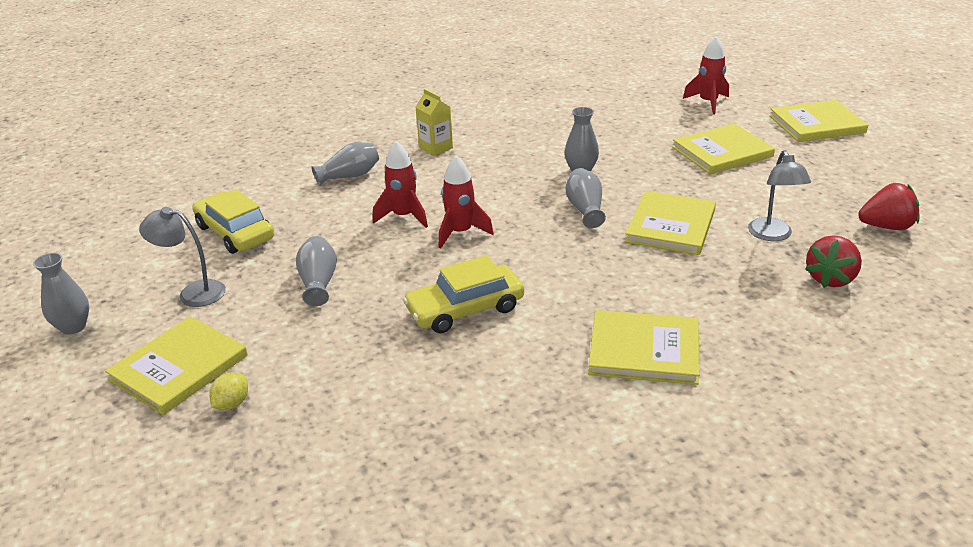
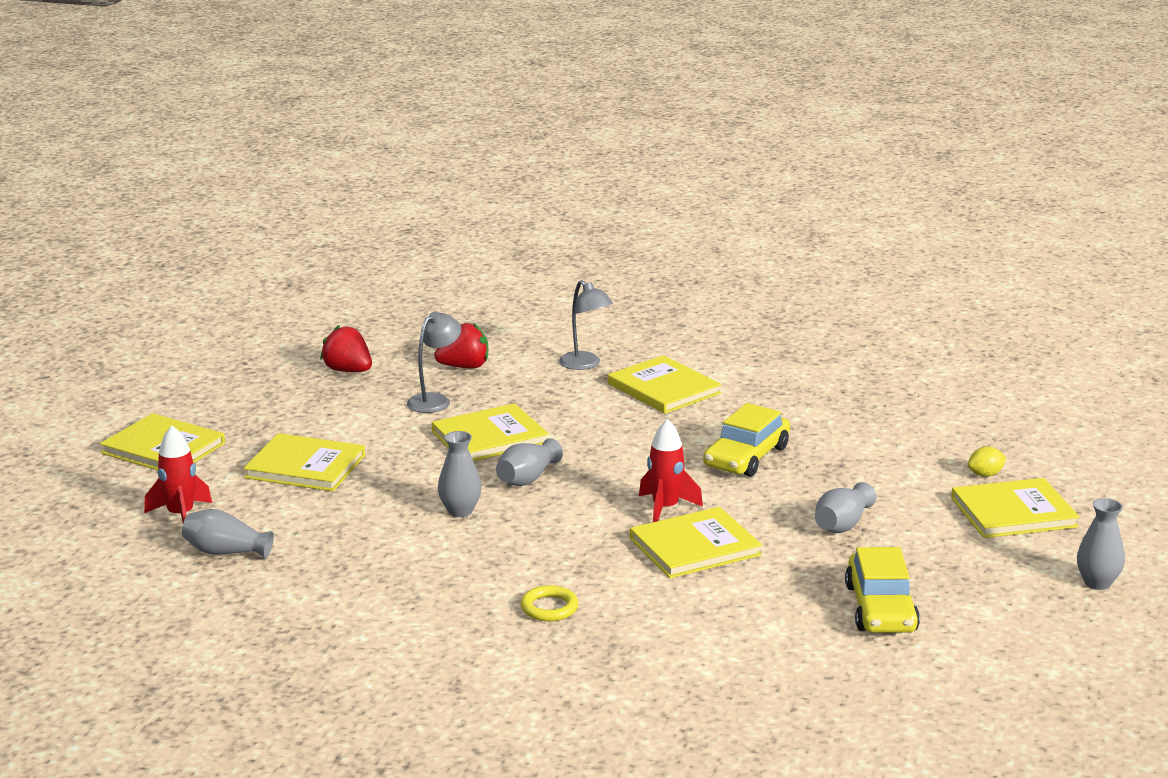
camera: 140 degrees left, 10 degrees down
(193, 292) = (966, 565): grey lamp -> grey lamp (585, 365)
(350, 176) = (690, 618): grey vase -> grey vase (226, 552)
(404, 216) = (694, 547): red rocket -> yellow book
(436, 148) = (549, 608): yellow carton -> yellow ring
(465, 309) = (746, 457): yellow car -> yellow car turned 105 degrees clockwise

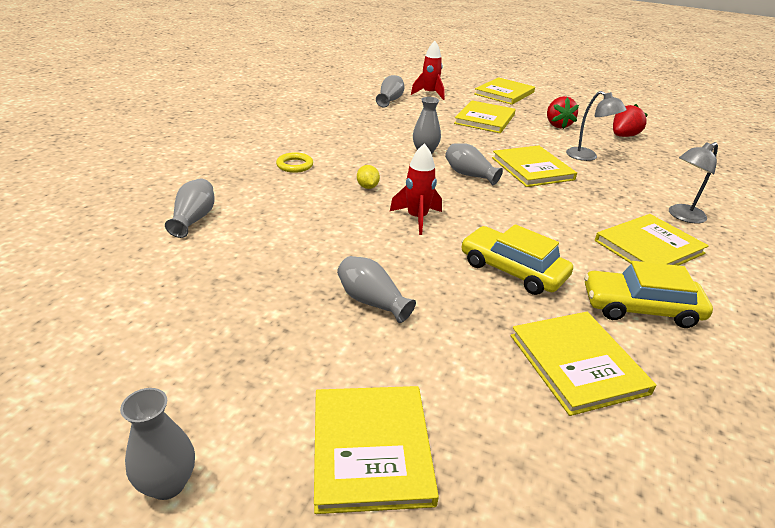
camera: 95 degrees right, 10 degrees up
(464, 367) = (650, 170): red strawberry -> red strawberry (557, 125)
(694, 547) = (354, 222): yellow book -> yellow book (577, 363)
(742, 655) = (194, 219): none -> grey vase
(880, 608) = (216, 293): yellow car -> yellow car (640, 308)
(985, 475) = (478, 449): yellow lemon -> yellow lemon (367, 187)

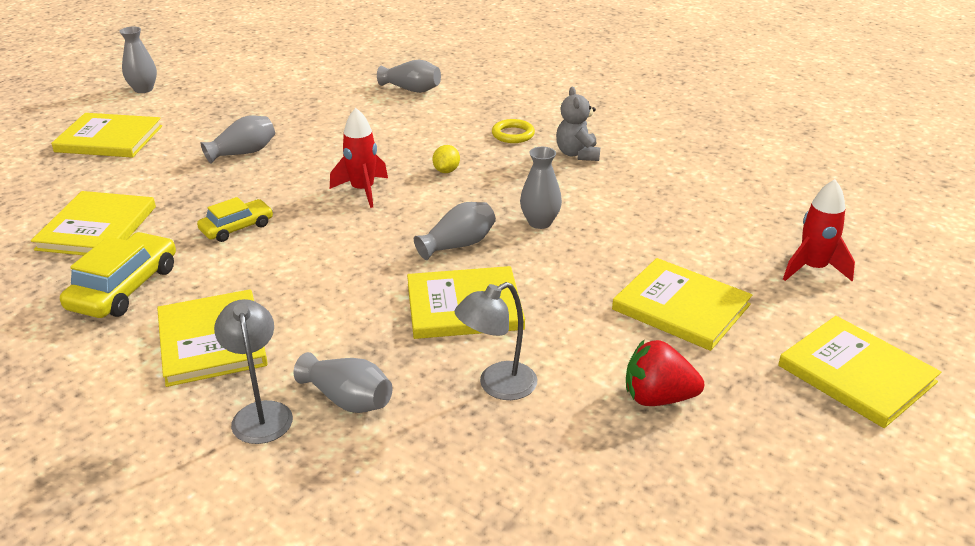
camera: 105 degrees right, 0 degrees up
(323, 143) = (577, 154): none -> grey teddy bear
(367, 187) = (446, 171): yellow lemon -> yellow lemon turned 75 degrees counterclockwise
(390, 100) = (762, 222): grey vase -> grey vase (348, 399)
(512, 270) = (237, 227): yellow car -> yellow car, size x0.63
(577, 363) = (97, 228): yellow book -> yellow book turned 75 degrees counterclockwise
(623, 136) = (596, 487): red strawberry -> none

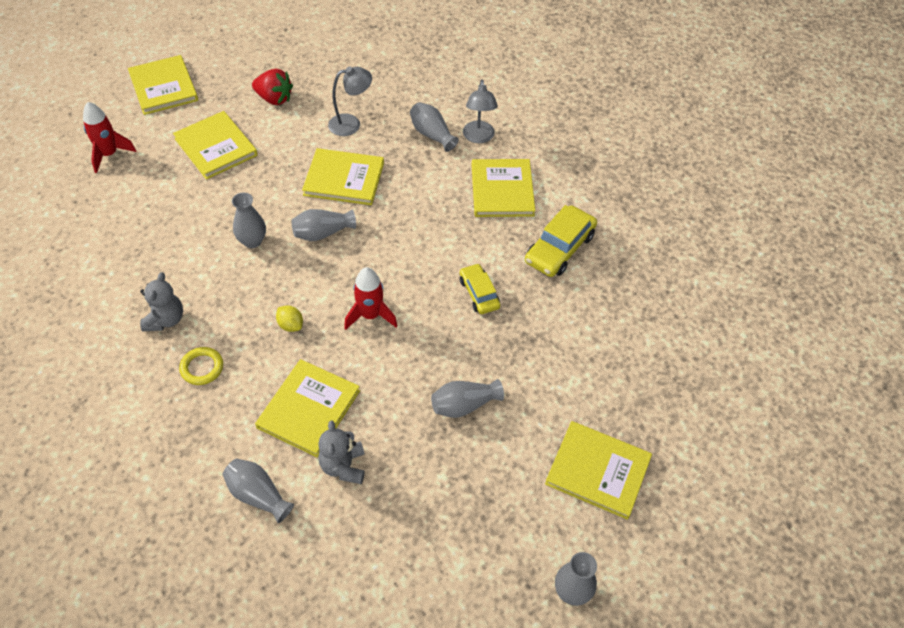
camera: 165 degrees left, 20 degrees up
(97, 228) = (588, 321): yellow book -> yellow book (308, 409)
(237, 227) = (479, 293): yellow car -> yellow car turned 90 degrees clockwise
(347, 109) = (343, 466): none -> grey teddy bear
(446, 171) = (290, 325): yellow lemon -> yellow lemon turned 75 degrees counterclockwise

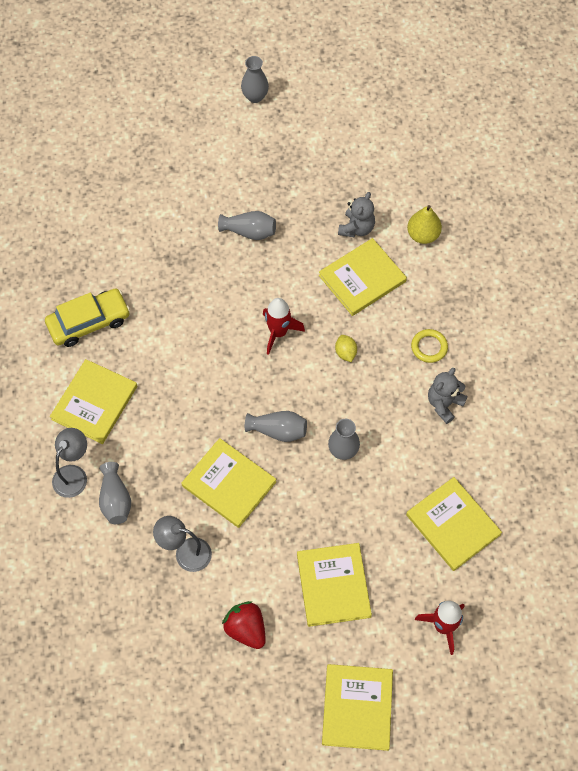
camera: 150 degrees left, 10 degrees up
(258, 495) = (423, 235): grey vase -> yellow pear
(479, 293) = (182, 312): yellow car -> none
(598, 471) = (189, 151): yellow book -> yellow book (453, 525)

